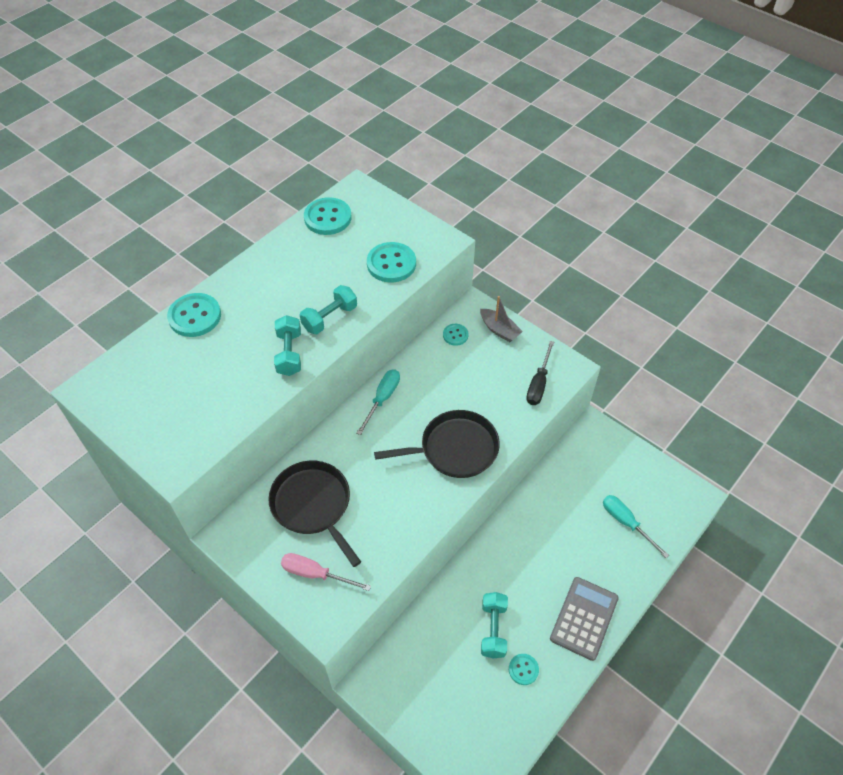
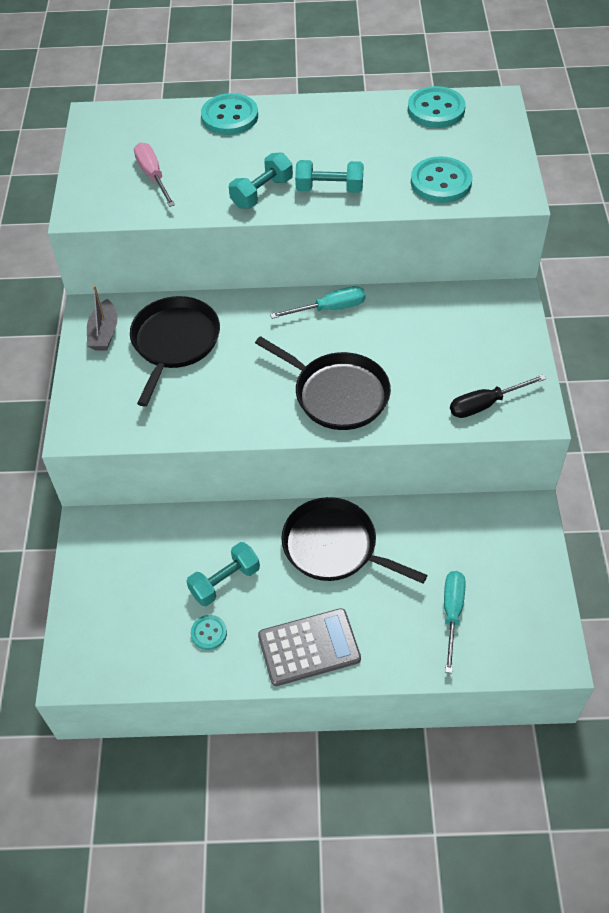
camera: 50 degrees right, 0 degrees up
(315, 574) = (114, 391): pink screwdriver -> pink screwdriver (153, 176)
(455, 335) = (462, 306): turquoise button -> none
(499, 330) = (510, 332): grey boat -> grey boat (104, 333)
(525, 546) = (334, 546): none -> black pan

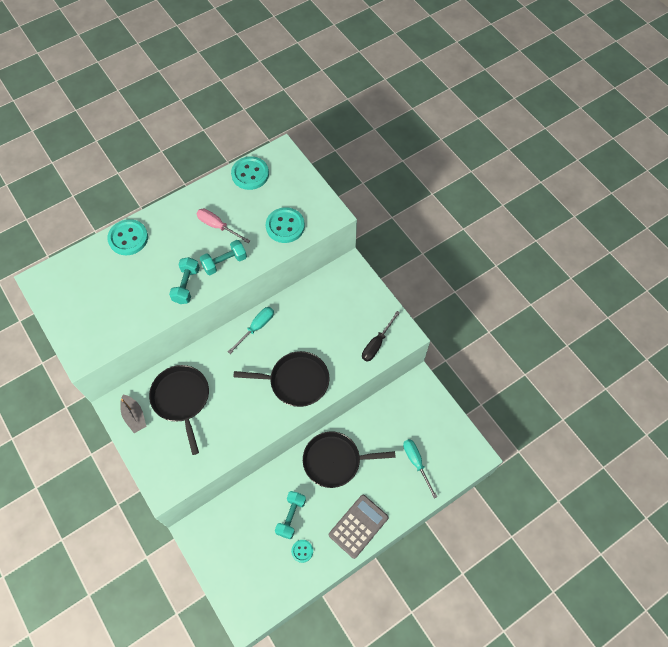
camera: 35 degrees left, 10 degrees up
(153, 176) = (110, 307): pink screwdriver -> pink screwdriver (218, 226)

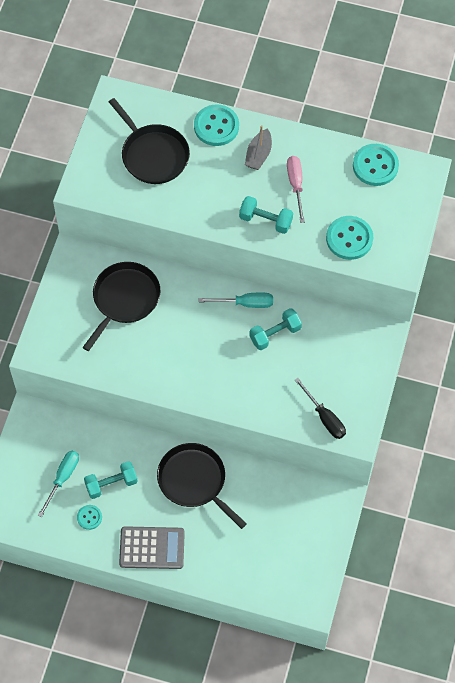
camera: 50 degrees right, 0 degrees up
(134, 416) = (77, 276): grey boat -> grey boat (258, 155)
(186, 285) = (215, 210): turquoise dumbbell -> turquoise dumbbell (275, 334)
(296, 381) = (224, 377): black pan -> black pan (153, 155)
(377, 344) = (324, 417): black screwdriver -> black screwdriver turned 120 degrees counterclockwise
(416, 462) = (256, 554): turquoise screwdriver -> turquoise screwdriver (62, 478)

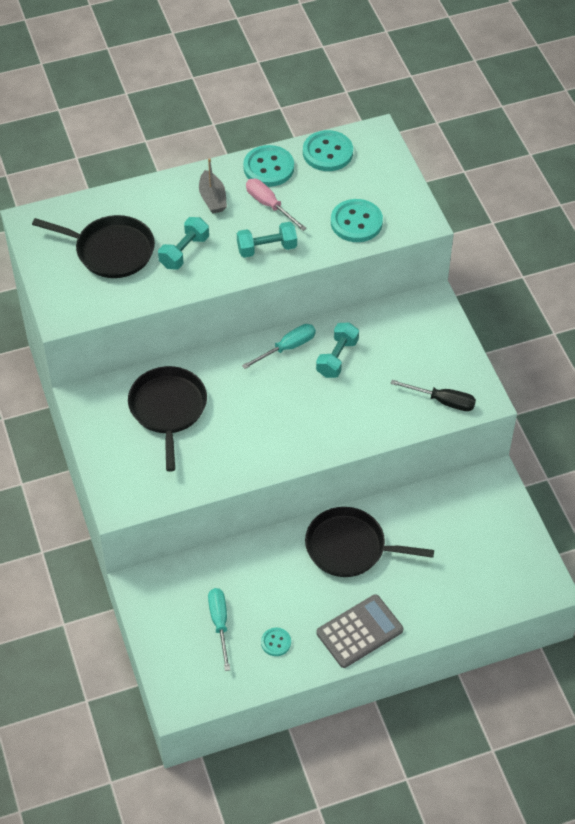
camera: 35 degrees left, 10 degrees down
(111, 484) = (272, 599): turquoise dumbbell -> turquoise dumbbell (184, 252)
(216, 126) = (152, 196): turquoise button -> turquoise button (268, 168)

